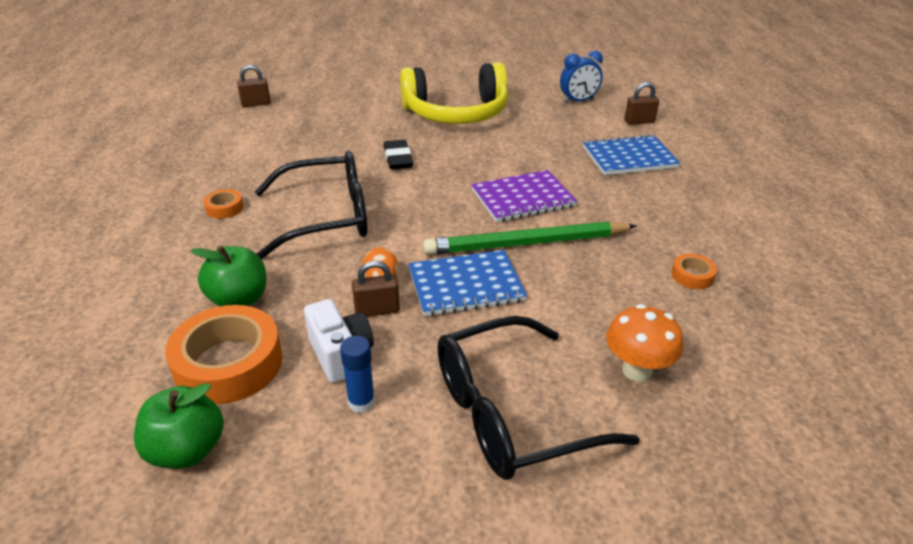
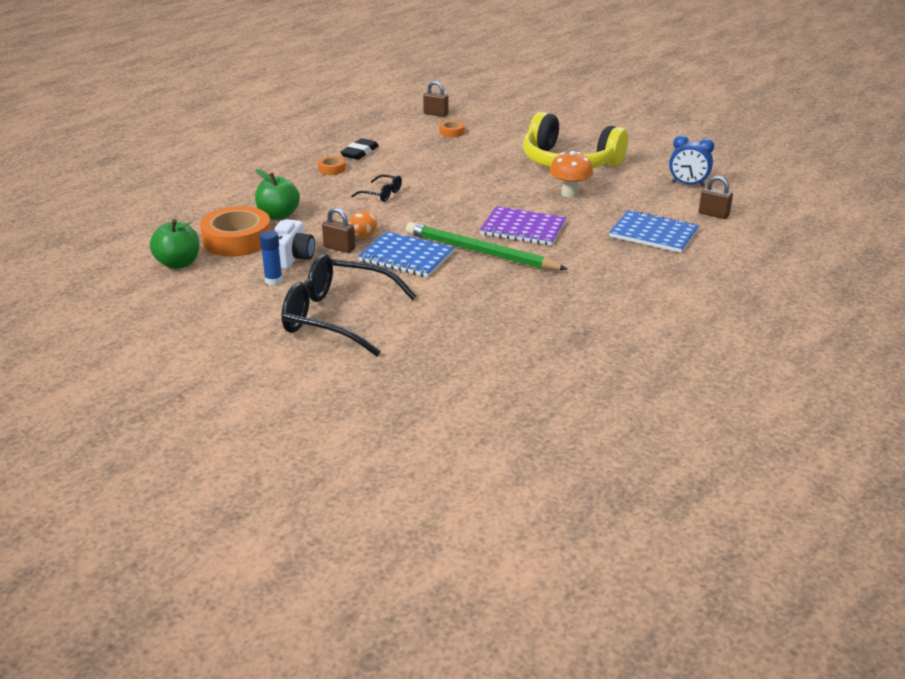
camera: 40 degrees right, 5 degrees down
(327, 217) = (382, 194): black glasses -> black glasses, size x0.45
(398, 158) = (478, 177): black eraser -> black eraser (360, 152)
(637, 370) = (435, 333): orange mushroom -> orange mushroom (569, 193)
(692, 276) = (560, 310): orange tape -> orange tape (452, 132)

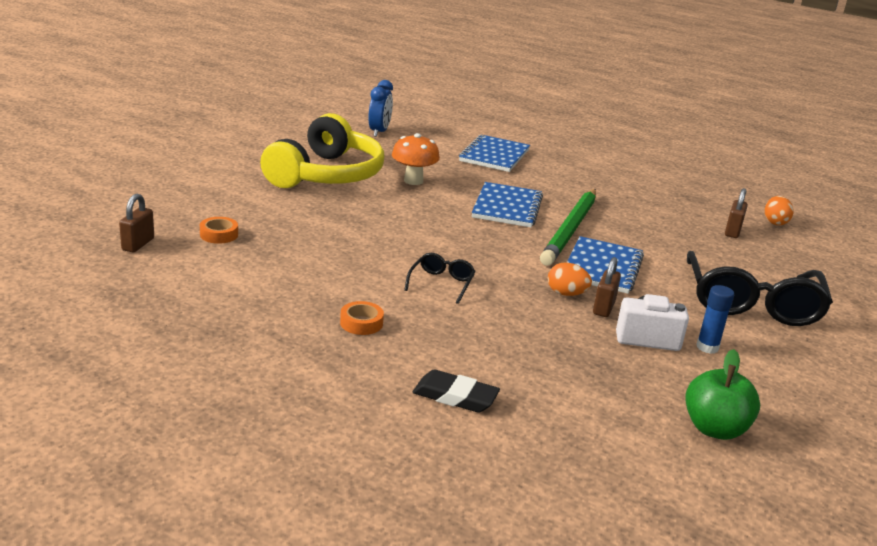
camera: 100 degrees left, 5 degrees down
(237, 240) = (621, 385): orange tape -> none
(278, 215) = (533, 358): green apple -> none
(360, 152) = (294, 302): black eraser -> black eraser (455, 396)
(522, 379) = (775, 222): none -> orange egg
(523, 228) = (507, 207): purple notebook -> blue notebook
(713, 214) = (445, 131): brown padlock -> brown padlock (732, 231)

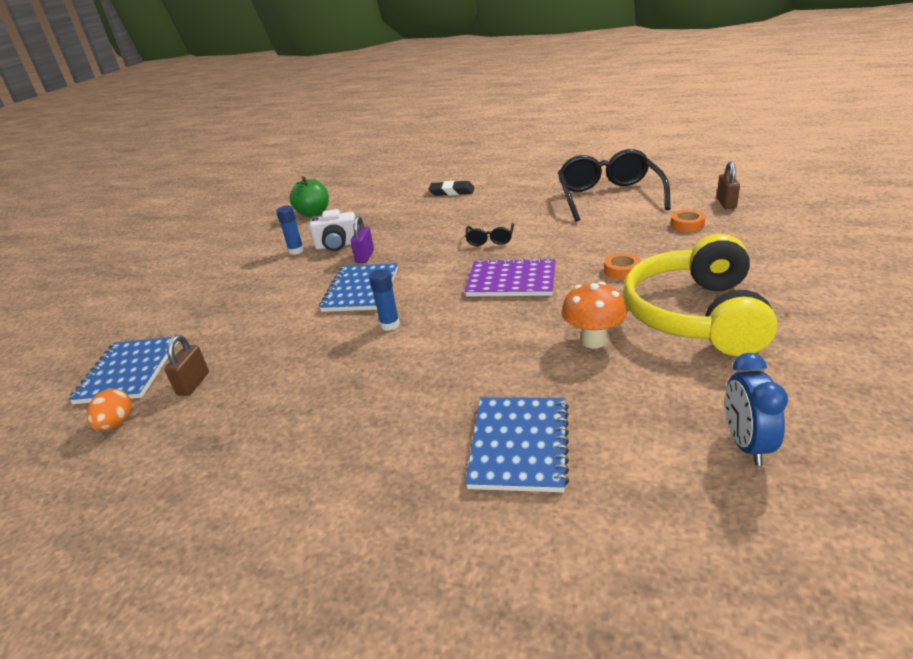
camera: 175 degrees right, 5 degrees up
(361, 323) = (525, 205): orange tape -> orange tape (622, 270)
(445, 234) = (511, 281): none -> purple notebook
(507, 207) = (464, 334): blue notebook -> blue notebook (128, 372)
(566, 294) = (393, 258): orange egg -> none
(570, 229) = (390, 325): green pencil -> blue glue stick
(604, 308) = (365, 256): brown padlock -> purple padlock
(751, 304) = (238, 293): black glasses -> black glasses (608, 196)

